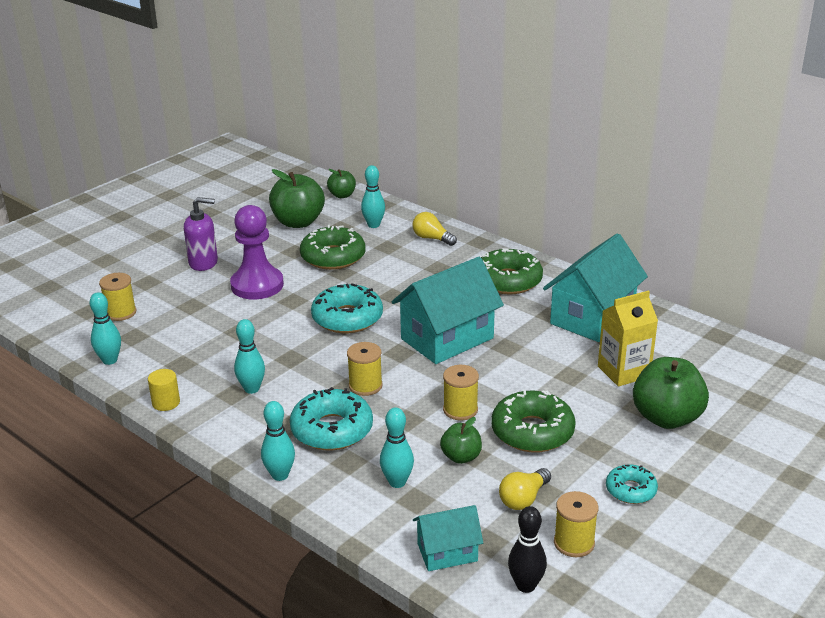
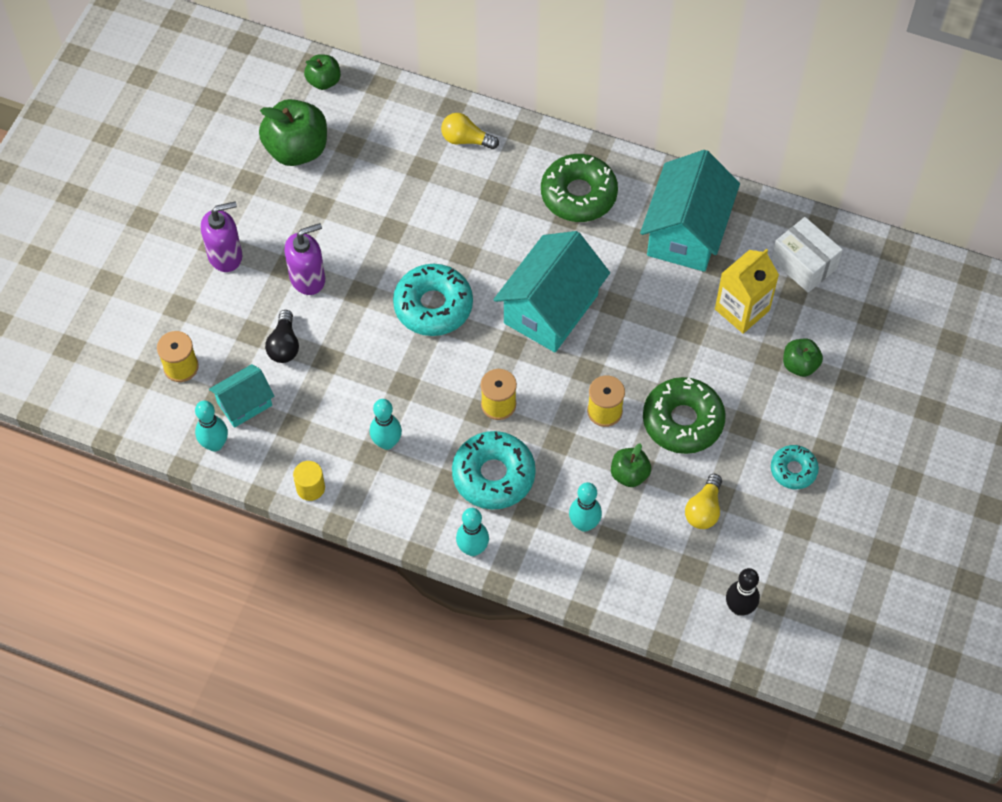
camera: 20 degrees left, 30 degrees up
(210, 316) = (284, 345): none -> black light bulb
(257, 285) = (308, 278): purple pawn -> purple soap dispenser
(333, 257) = (368, 204): green donut -> none
(373, 225) = (388, 131): turquoise bowling pin -> none
(447, 552) = (661, 592): turquoise house -> turquoise house (244, 404)
(574, 543) = (763, 548): yellow spool -> none
(666, 418) = (800, 365): green apple -> green apple, size x0.55
(695, 355) = (803, 264): none -> white box

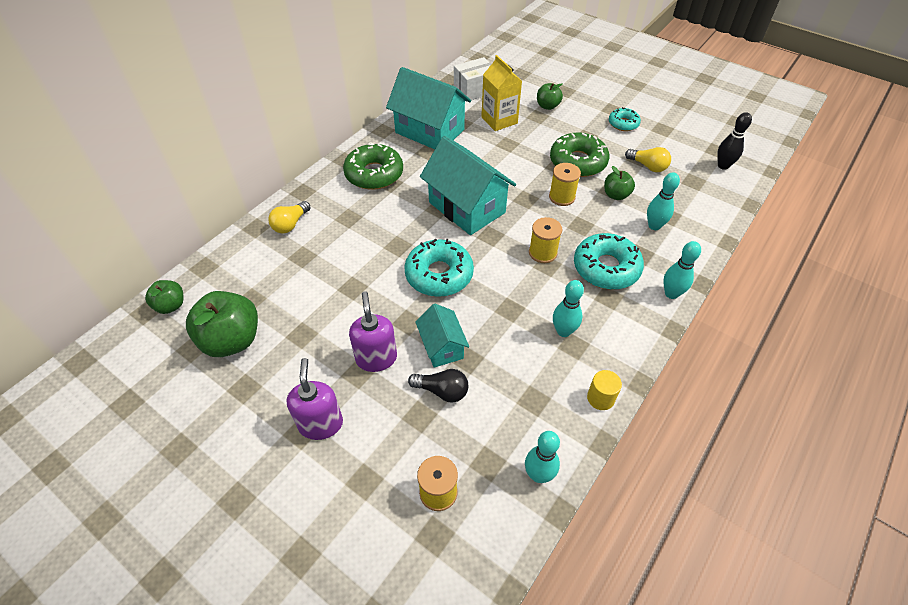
camera: 75 degrees left, 10 degrees down
(244, 404) = (498, 438): turquoise house -> turquoise house (442, 347)

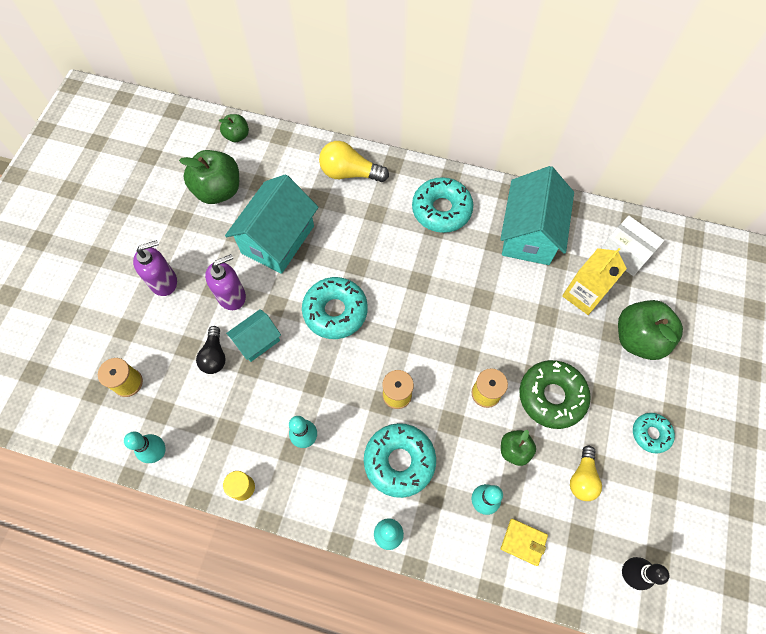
camera: 70 degrees right, 15 degrees up
(290, 224) = (350, 173): yellow light bulb -> yellow light bulb, size x1.51
(374, 174) = (441, 210): green donut -> turquoise donut
(466, 207) = (430, 306): turquoise house -> turquoise house (278, 239)
(547, 106) = (638, 338): green apple -> green apple, size x1.83
(691, 212) = (523, 542): none -> yellow wallet

